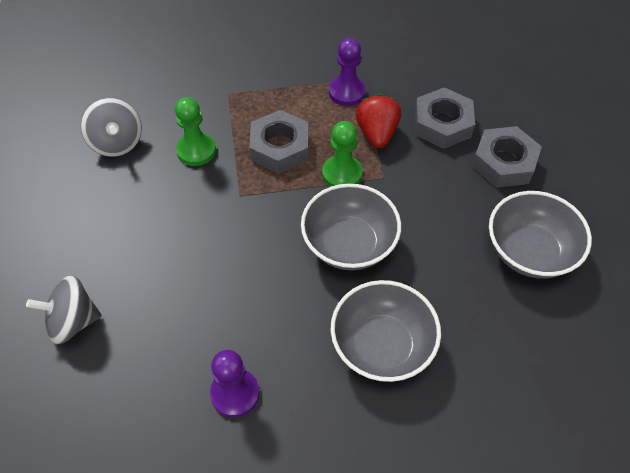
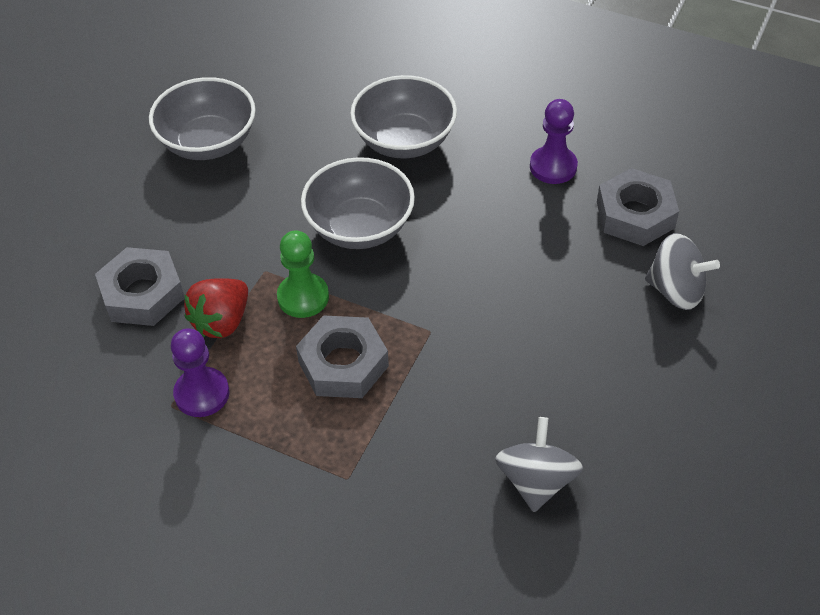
camera: 145 degrees left, 5 degrees down
(196, 150) = (443, 413): green pawn -> none
(504, 162) = (133, 222): grey nut -> grey nut (635, 215)

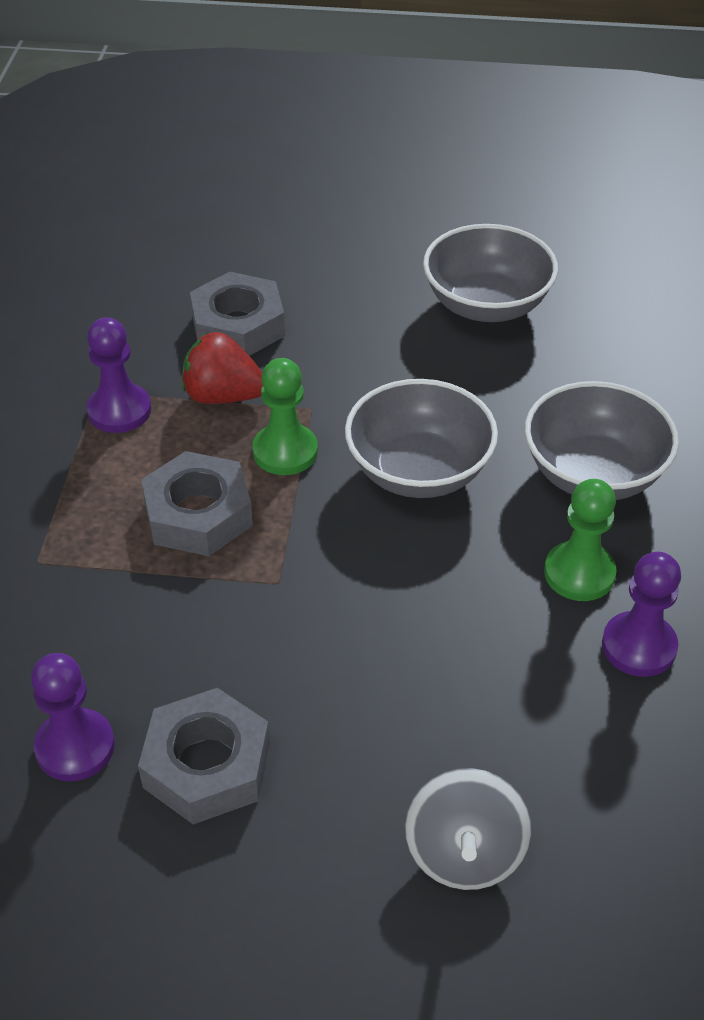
camera: 70 degrees right, 5 degrees down
(486, 174) = (579, 573): none -> green pawn
(536, 481) = (75, 747): grey spinning top -> purple pawn
(635, 215) = (595, 770): grey nut -> grey nut (206, 765)

